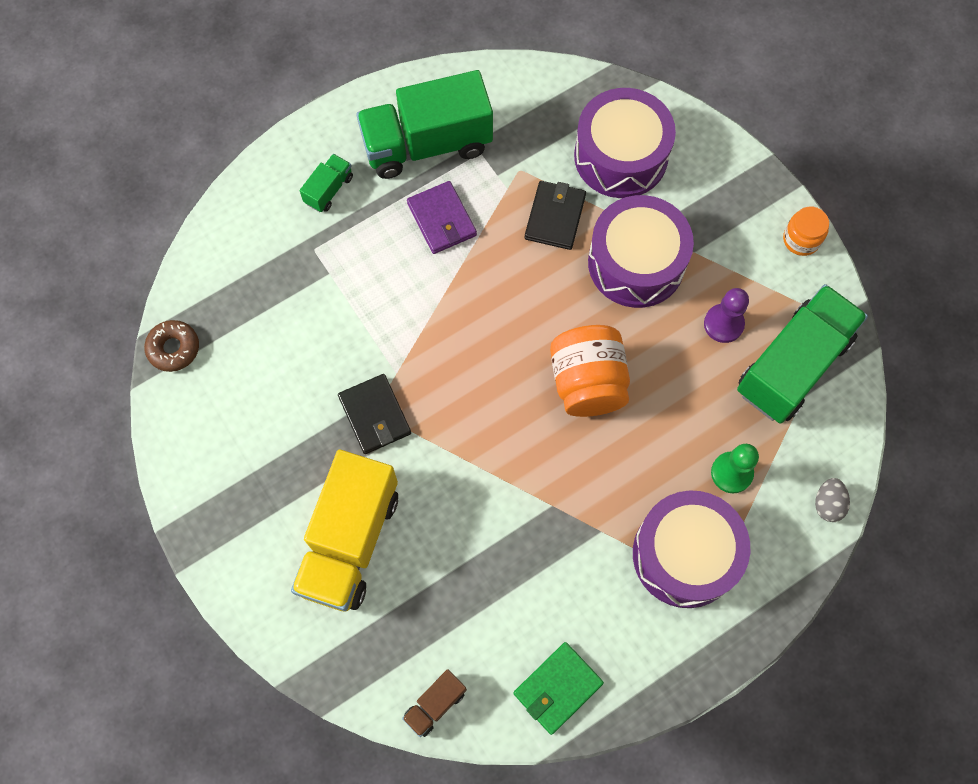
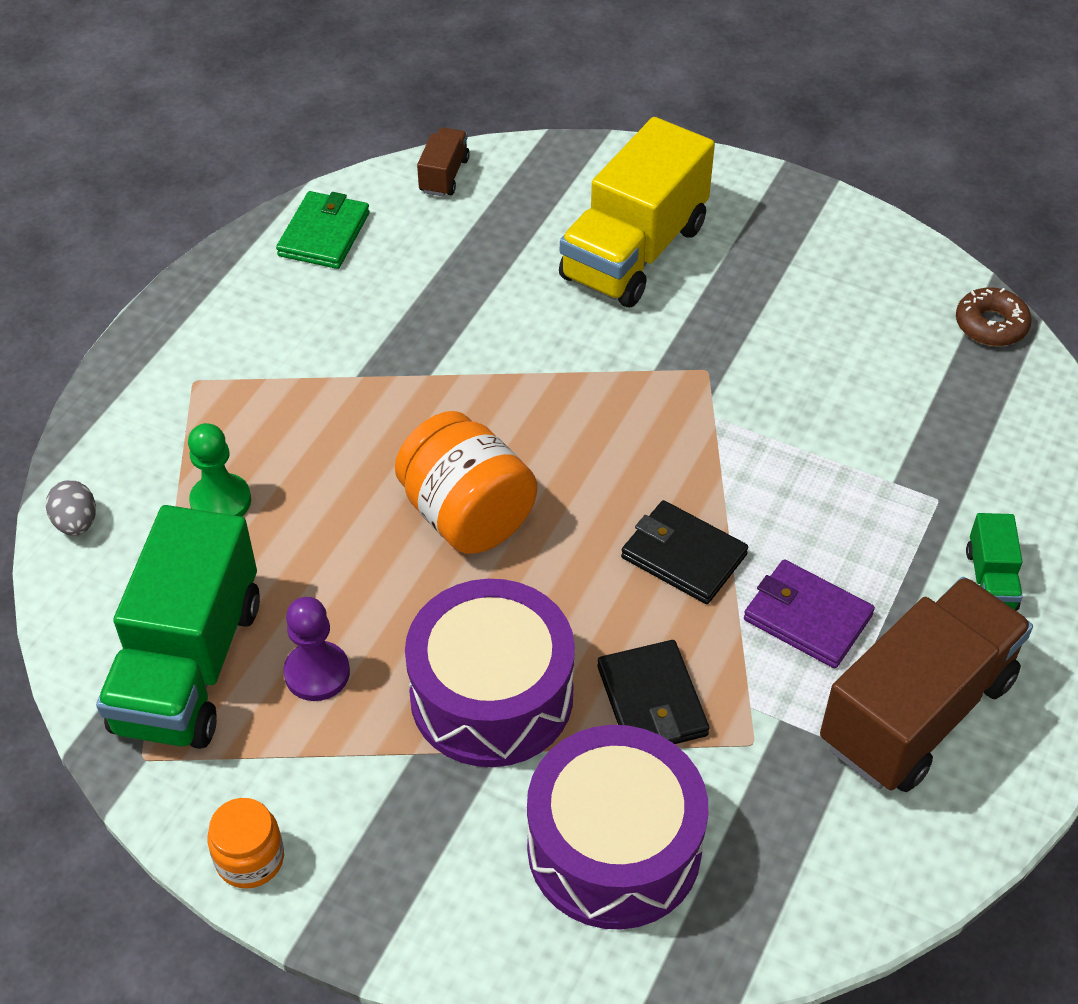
camera: 150 degrees right, 20 degrees down
(350, 541) = (634, 252): yellow truck -> yellow truck turned 135 degrees counterclockwise
(375, 415) = (703, 366): black wallet -> black wallet (683, 556)
(427, 144) = (916, 711): green truck -> brown truck
(685, 555) = (241, 397): purple drum -> none

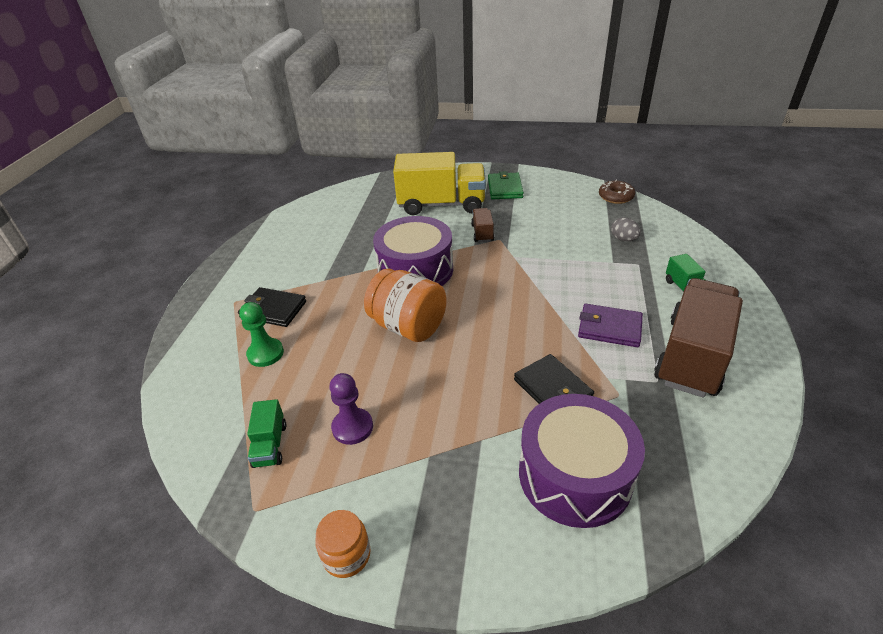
camera: 15 degrees left, 10 degrees down
(76, 523) = (179, 386): grey egg -> grey egg (623, 239)
(189, 665) = (270, 445): green truck -> green truck, size x0.44
(324, 234) = (286, 228): green wallet -> green wallet (505, 188)
(444, 175) = (338, 196): brown truck -> brown truck (482, 233)
(491, 695) = (461, 411): purple drum -> purple drum (415, 270)
(634, 252) = (441, 205): yellow truck -> yellow truck turned 105 degrees counterclockwise
(683, 556) = (531, 317): black wallet -> black wallet (273, 309)

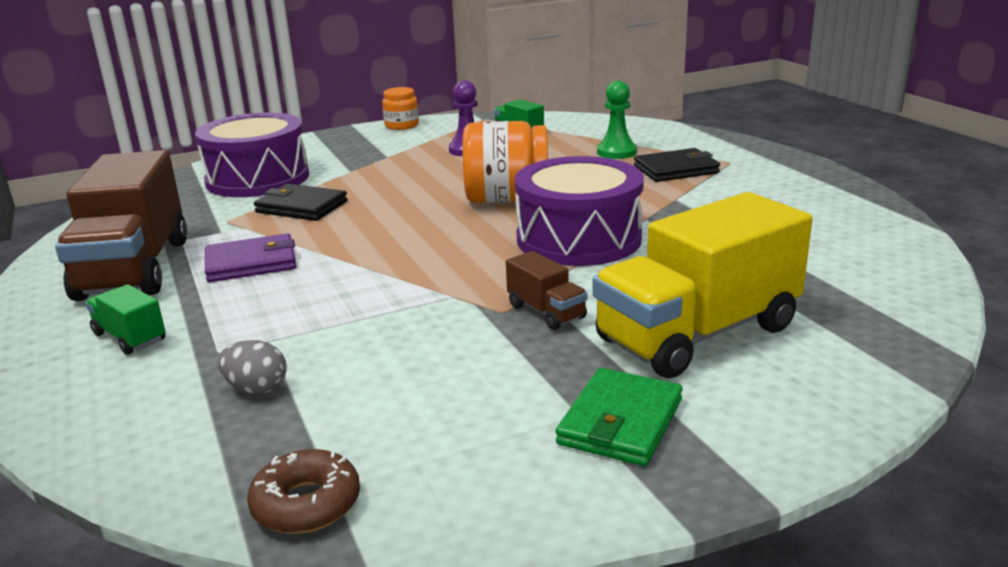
camera: 145 degrees right, 15 degrees down
(505, 188) = (620, 422): green wallet -> green wallet turned 60 degrees clockwise

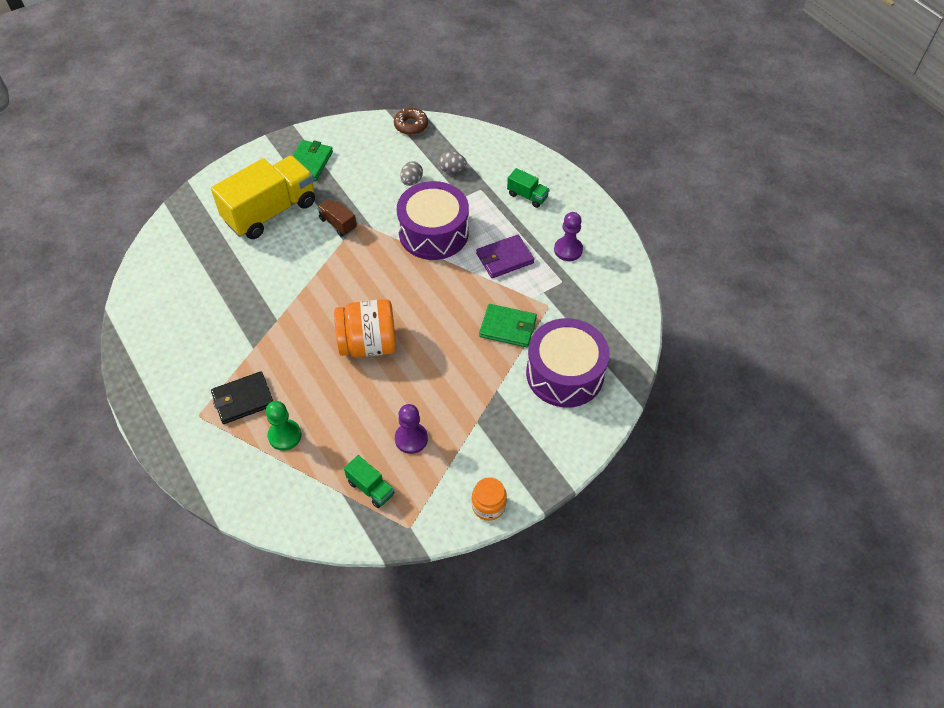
camera: 170 degrees right, 30 degrees up
(134, 269) = (568, 250): brown truck -> purple pawn
(301, 207) = (508, 327): black wallet -> green wallet
(365, 372) = (411, 181): none -> grey egg
(578, 239) = (320, 292): purple drum -> purple drum (433, 232)

